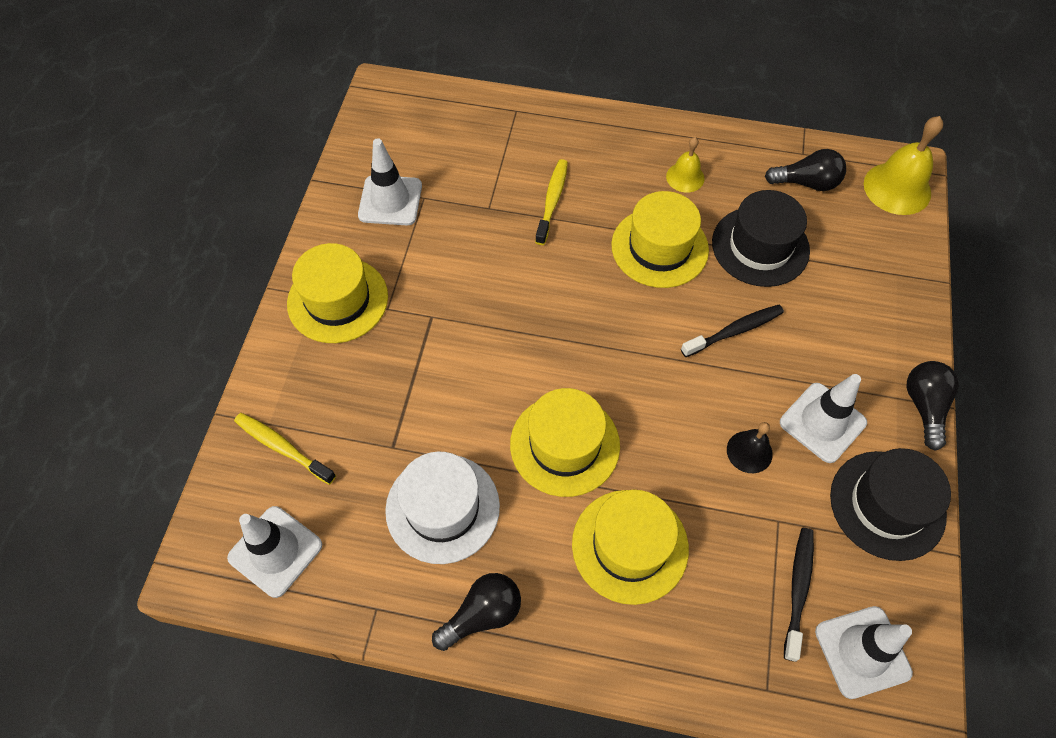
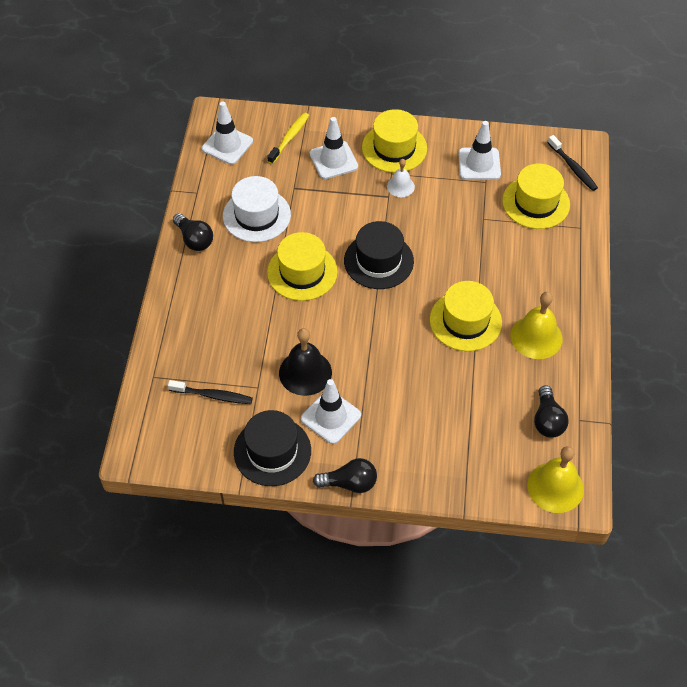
camera: 85 degrees right, 5 degrees down
(415, 299) = (400, 186): none -> white bell
(552, 201) = (496, 255): yellow toothbrush -> none
(630, 546) = (237, 308): yellow hat -> yellow hat (536, 202)
(685, 177) = (536, 337): yellow bell -> yellow bell, size x1.72
(734, 331) = (399, 366): black toothbrush -> black toothbrush (573, 168)
(749, 451) = (305, 372): black bell -> black bell, size x1.72
(760, 246) = (477, 385): black hat -> black hat (378, 261)
(862, 652) = (175, 428): white traffic cone -> white traffic cone (333, 160)

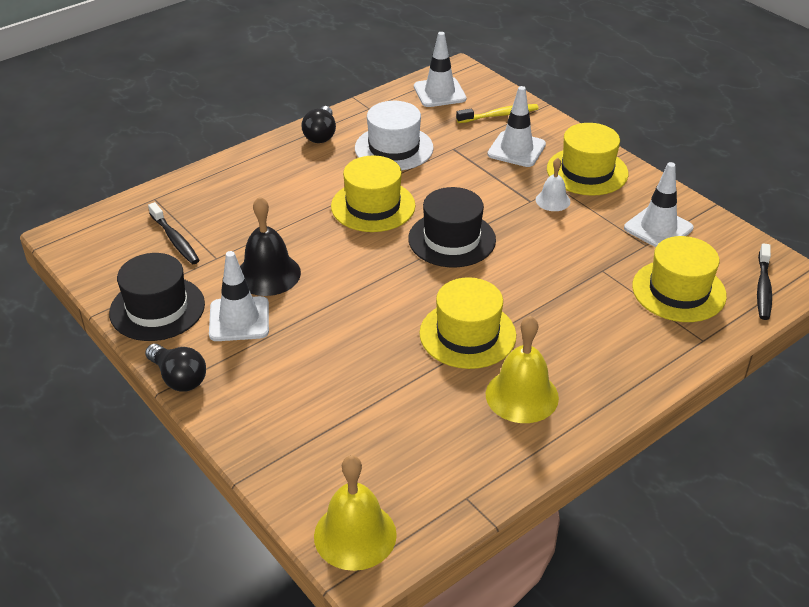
camera: 45 degrees right, 15 degrees down
(547, 420) = (431, 472): black light bulb -> none

